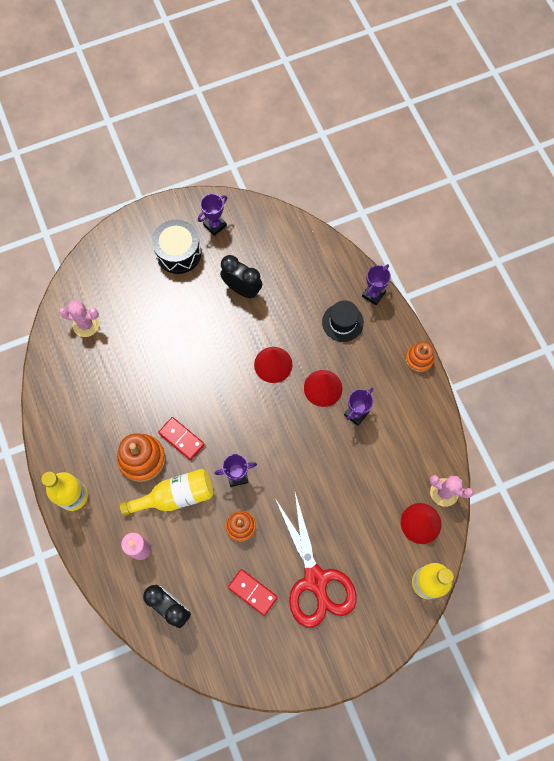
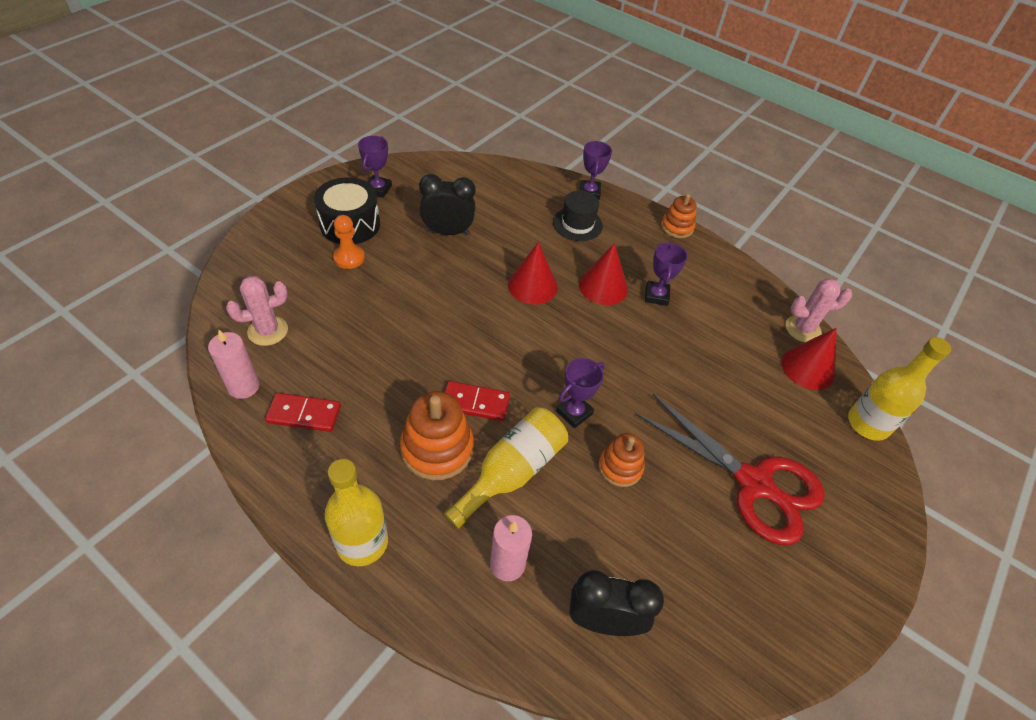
camera: 35 degrees left, 20 degrees down
(55, 361) = (243, 386): none -> pink candle
(163, 284) = (349, 258): none -> orange pawn
(252, 592) = (694, 539): red domino -> red domino (304, 414)

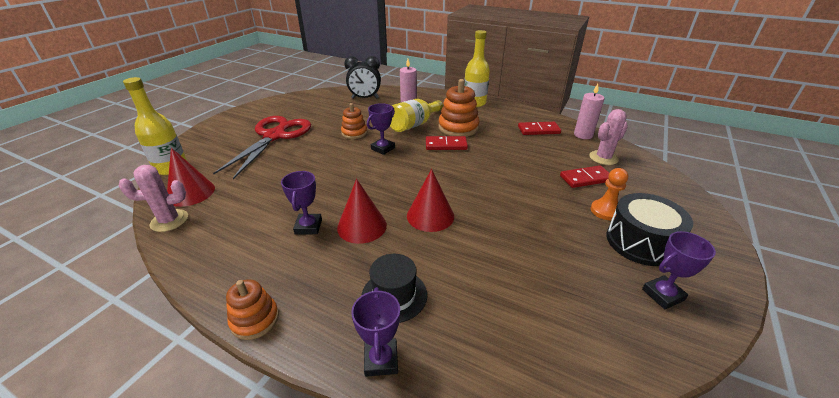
camera: 175 degrees right, 15 degrees down
(327, 301) = (586, 179): none -> red domino
(378, 189) = (662, 295): purple trophy -> purple trophy turned 60 degrees clockwise
(448, 232) = (539, 253): black clock -> none
(754, 484) = (275, 136): red scissors -> red scissors turned 75 degrees clockwise

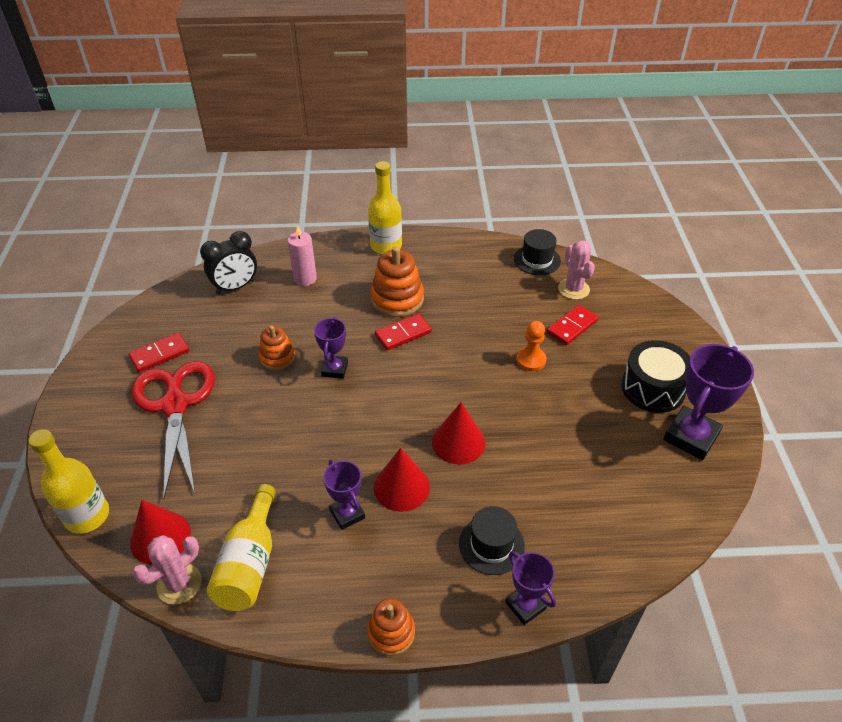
camera: 30 degrees left, 10 degrees up
(414, 125) = (342, 314): yellow bottle -> yellow bottle (250, 562)
(538, 130) = (488, 269): red domino -> red domino (160, 354)
(583, 135) = (537, 260): pink candle -> black hat
(603, 158) = (573, 289): pink cactus -> pink cactus turned 45 degrees counterclockwise
(605, 211) = (609, 363): orange pawn -> orange pawn (531, 360)
(662, 295) = (690, 436): purple trophy -> purple trophy, size x1.71

